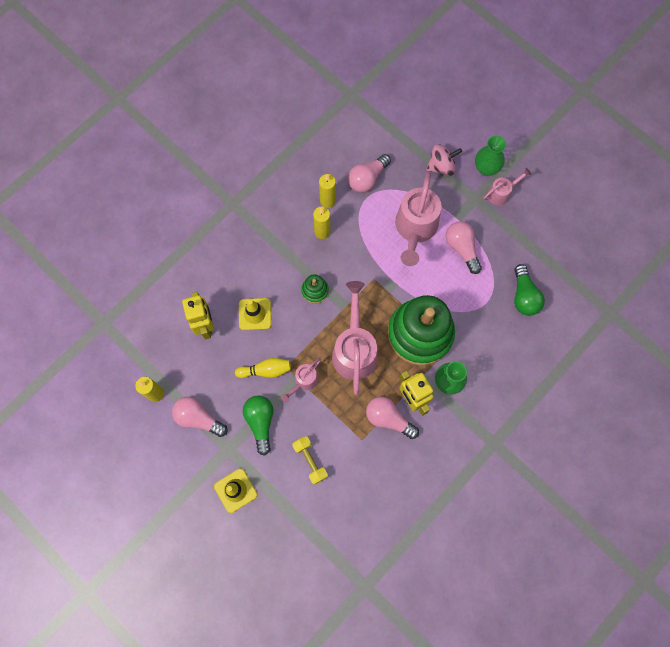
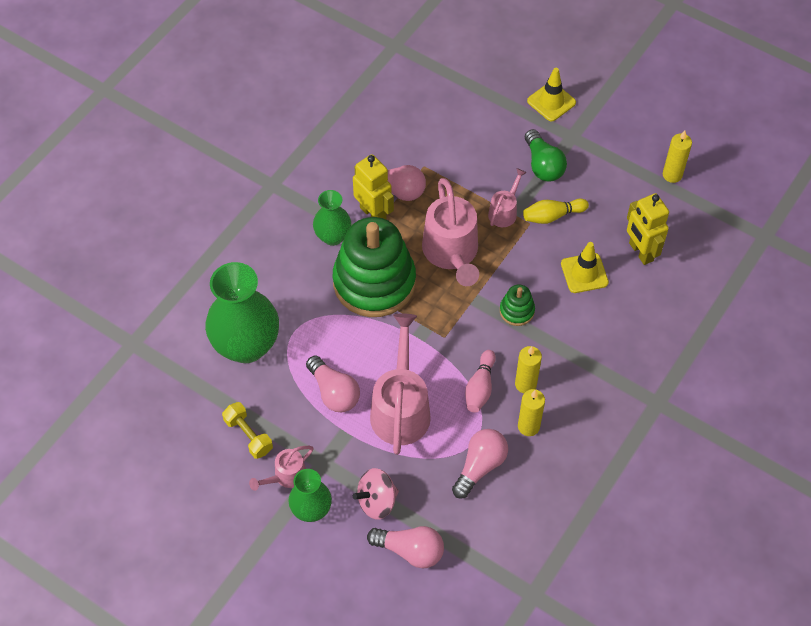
camera: 170 degrees right, 15 degrees down
(198, 418) = (614, 159): pink light bulb -> pink light bulb (410, 550)
(310, 461) = (477, 138): yellow dumbbell -> yellow dumbbell (248, 435)
(355, 235) = (480, 387): none -> pink bowling pin
(523, 296) = (246, 345): green light bulb -> green vase

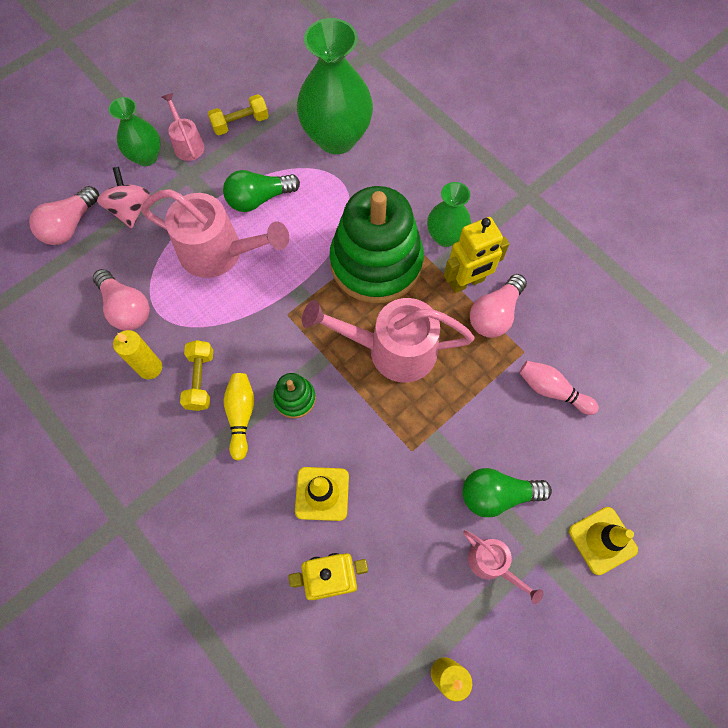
camera: 105 degrees right, 10 degrees up
(334, 392) = (259, 199): pink light bulb -> green light bulb
(480, 387) = (214, 333): pink bowling pin -> pink bowling pin (552, 390)
(504, 211) = (436, 426): pink watering can -> pink watering can (492, 564)
(525, 384) = (200, 380): yellow candle -> yellow dumbbell
(552, 216) = (416, 481): yellow bowling pin -> yellow bowling pin (241, 416)

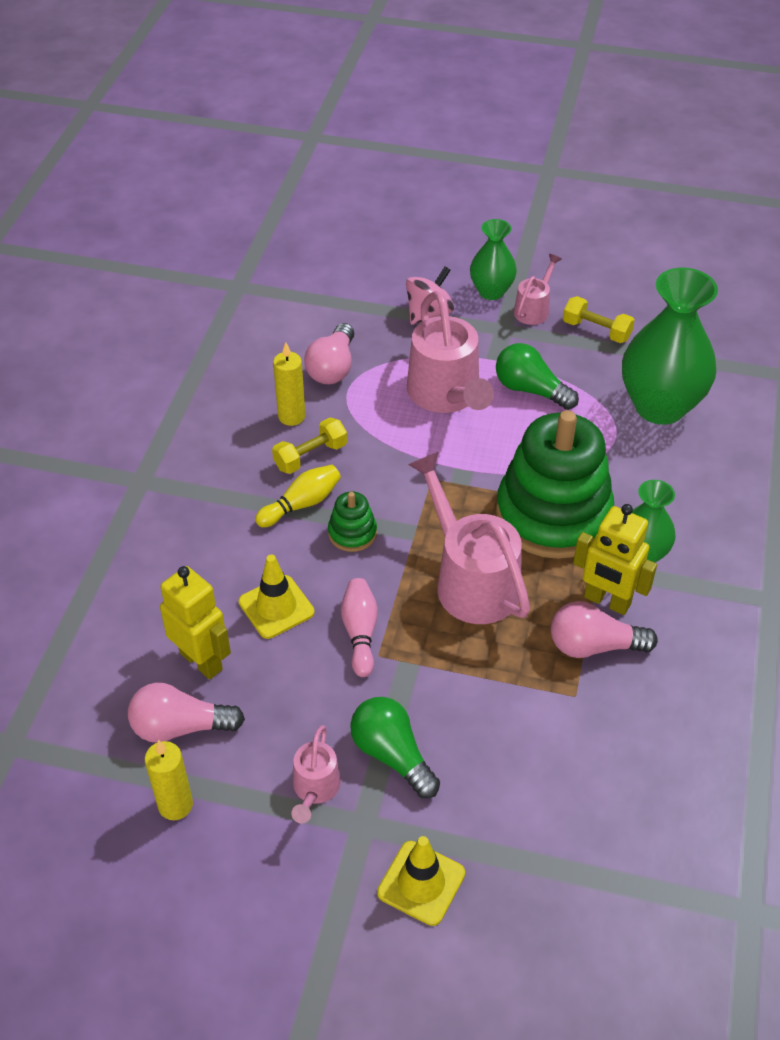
camera: 55 degrees right, 20 degrees down
(70, 225) = (375, 287): pink light bulb -> pink light bulb (180, 727)
(552, 390) = (554, 745): pink bowling pin -> pink bowling pin (360, 633)

